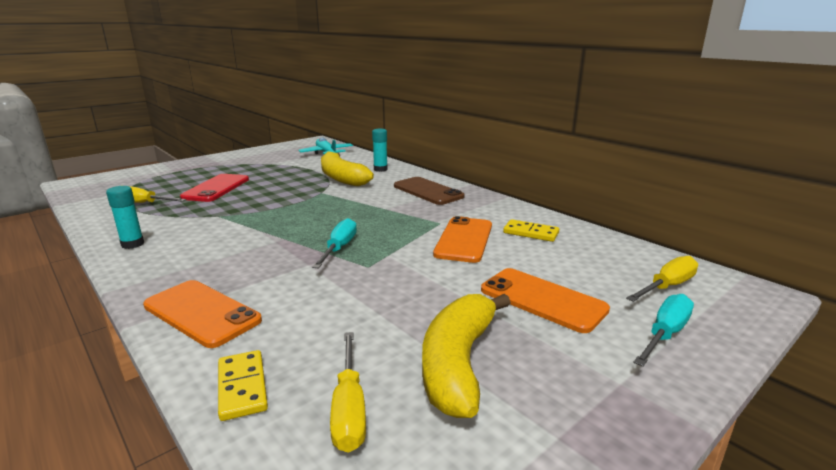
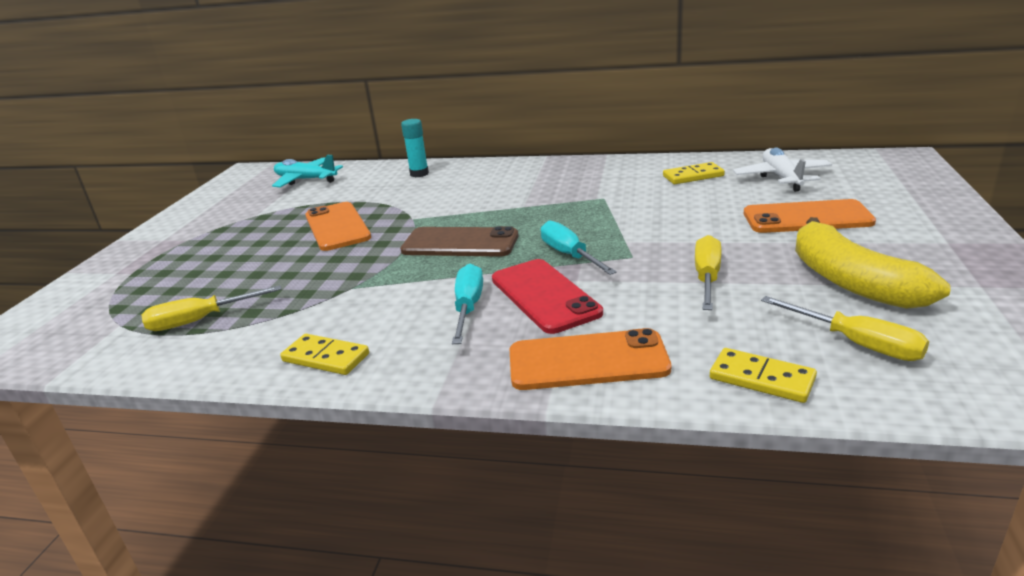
camera: 35 degrees left, 5 degrees up
(132, 244) = (326, 357): turquoise glue stick -> yellow domino
(216, 188) = (261, 265): red phone -> red phone (544, 296)
(341, 178) = (398, 197): yellow banana -> none
(427, 191) = (524, 176): brown phone -> brown phone (460, 243)
(464, 240) = (657, 202): orange phone -> orange phone (337, 227)
(596, 262) = (781, 177): none -> white plane
(665, 334) = (911, 204): turquoise screwdriver -> turquoise screwdriver (468, 307)
(667, 286) = (853, 175): yellow screwdriver -> yellow screwdriver (707, 277)

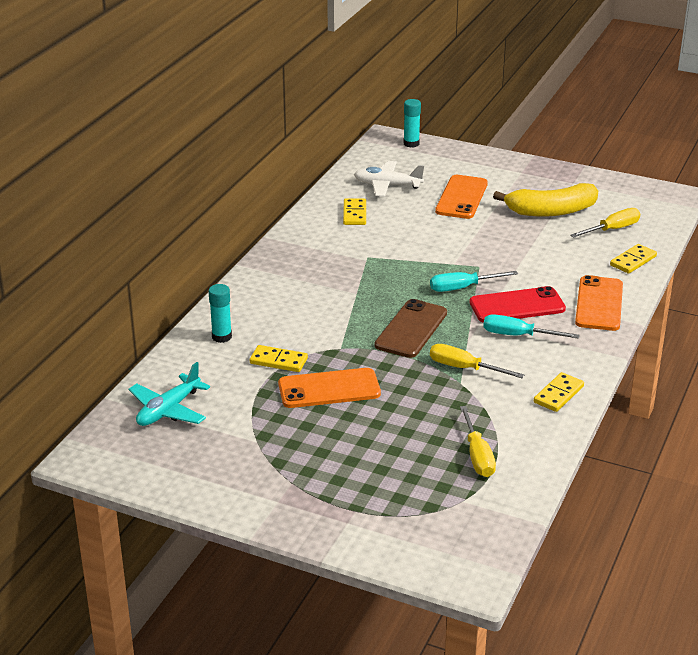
camera: 80 degrees left, 5 degrees up
(383, 199) = (278, 361): none -> yellow domino
(707, 277) = (523, 249): yellow screwdriver -> yellow screwdriver (464, 368)
(911, 169) = (411, 143): none -> turquoise glue stick

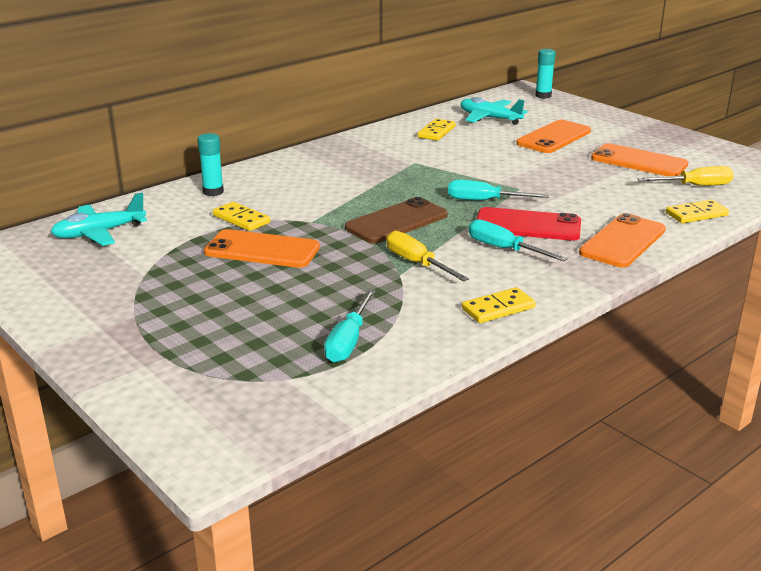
camera: 25 degrees right, 5 degrees down
(387, 185) = (489, 118): white plane -> turquoise plane
(477, 455) = (348, 341): yellow screwdriver -> turquoise screwdriver
(551, 211) = (639, 161): yellow banana -> orange phone

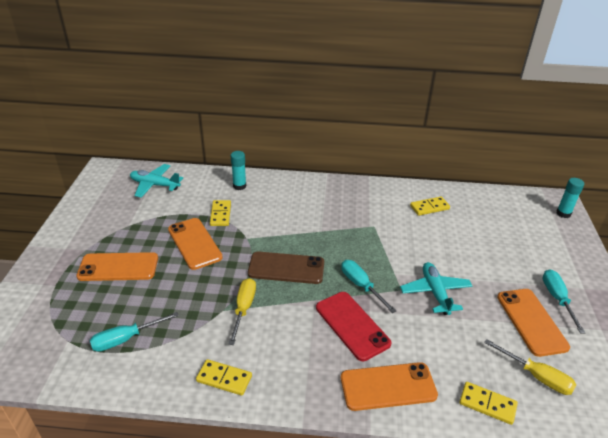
camera: 45 degrees right, 10 degrees up
(489, 118) = (485, 214): turquoise plane -> turquoise plane (435, 292)
(504, 249) = (305, 334): turquoise screwdriver -> turquoise screwdriver (557, 299)
(553, 137) = (503, 258): orange phone -> orange phone (118, 267)

